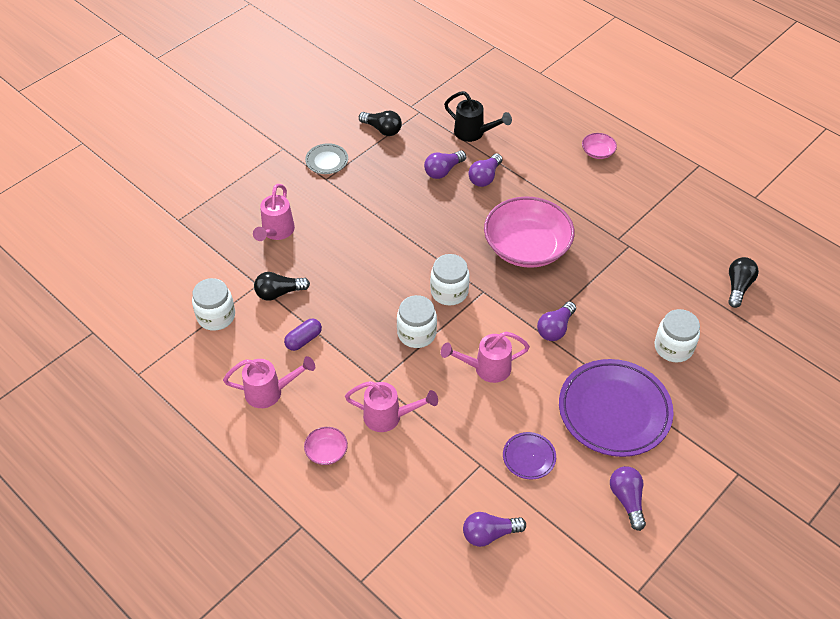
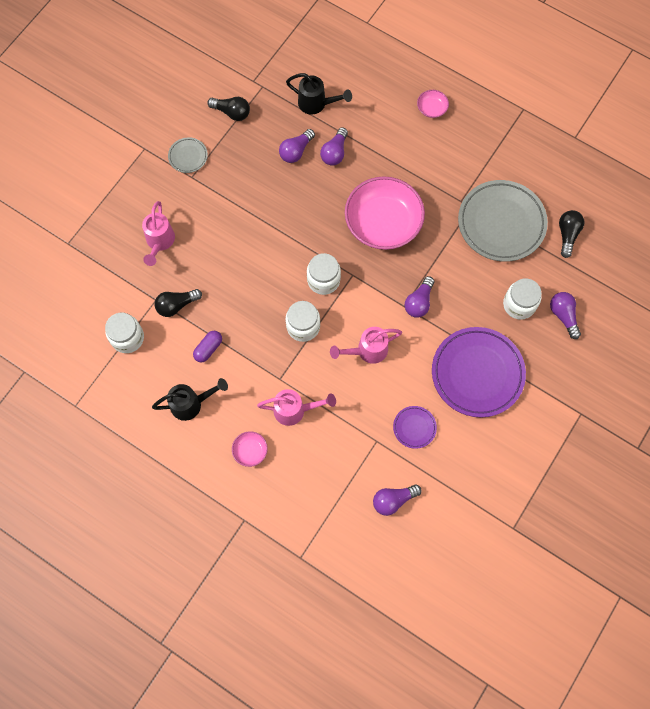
camera: 10 degrees left, 20 degrees up
(270, 392) = (191, 404): pink watering can -> black watering can
(627, 500) = (496, 452): purple light bulb -> purple light bulb (563, 316)
(662, 265) = (501, 223): none -> grey plate

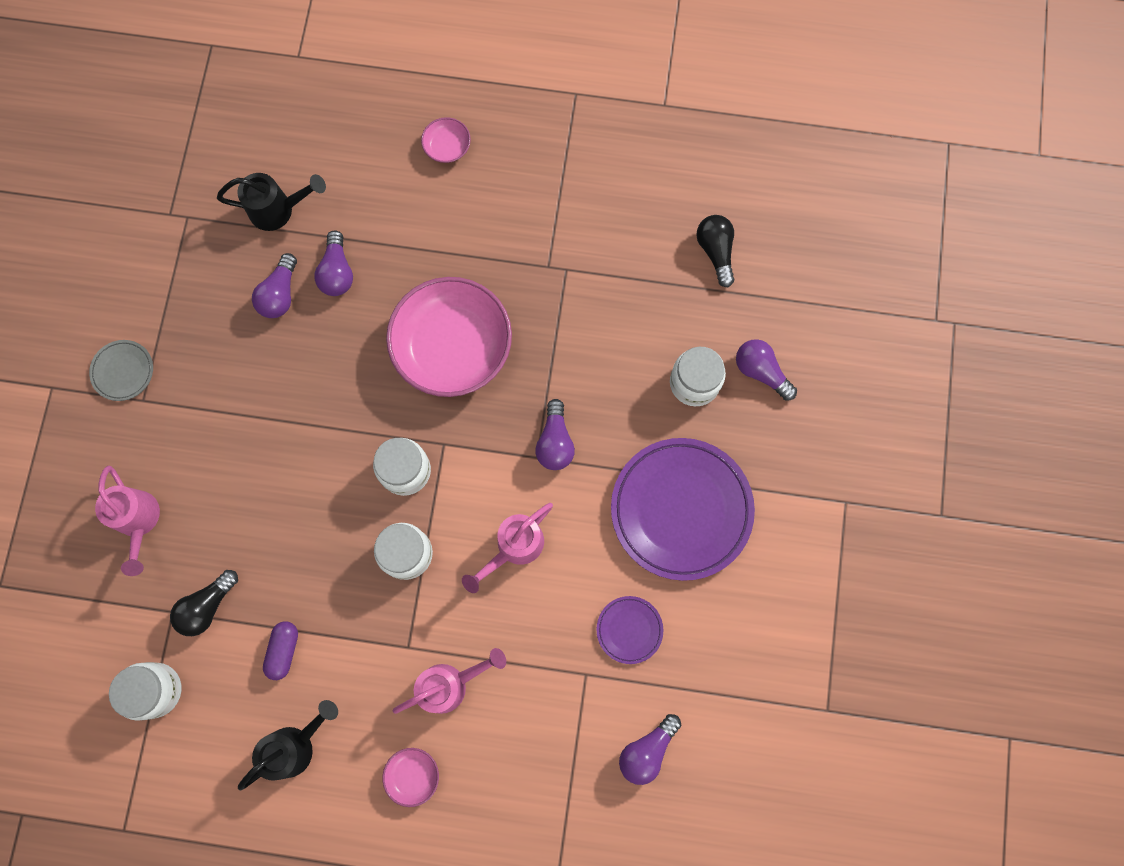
camera: 25 degrees left, 5 degrees up
(232, 112) = (159, 276): black light bulb -> none
(501, 223) = (618, 275): grey plate -> none

